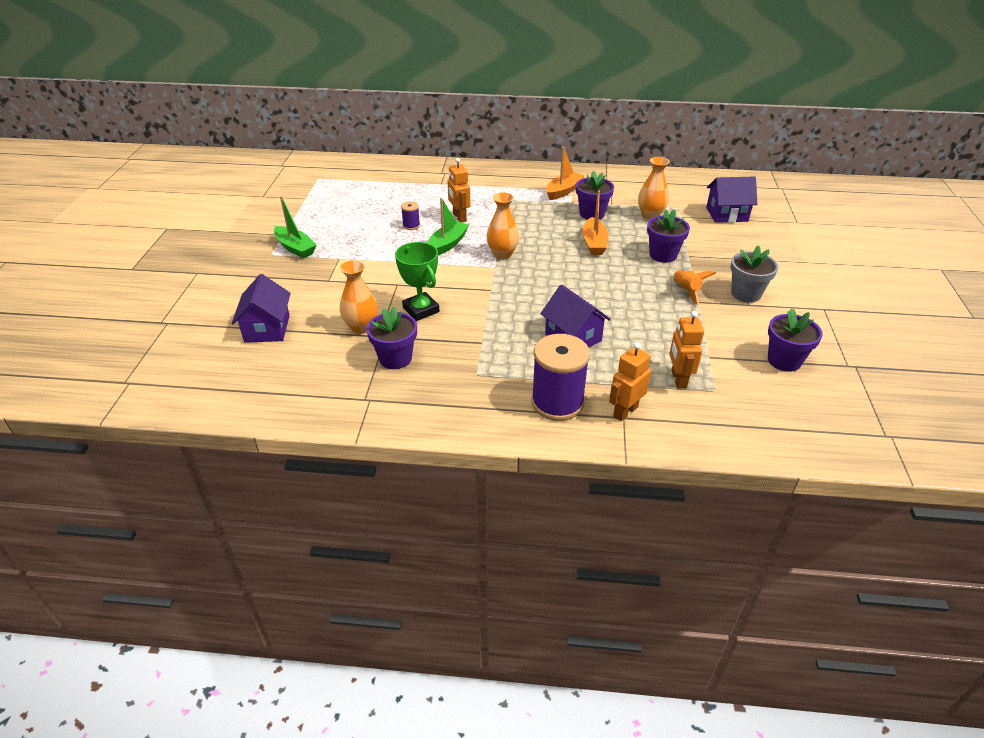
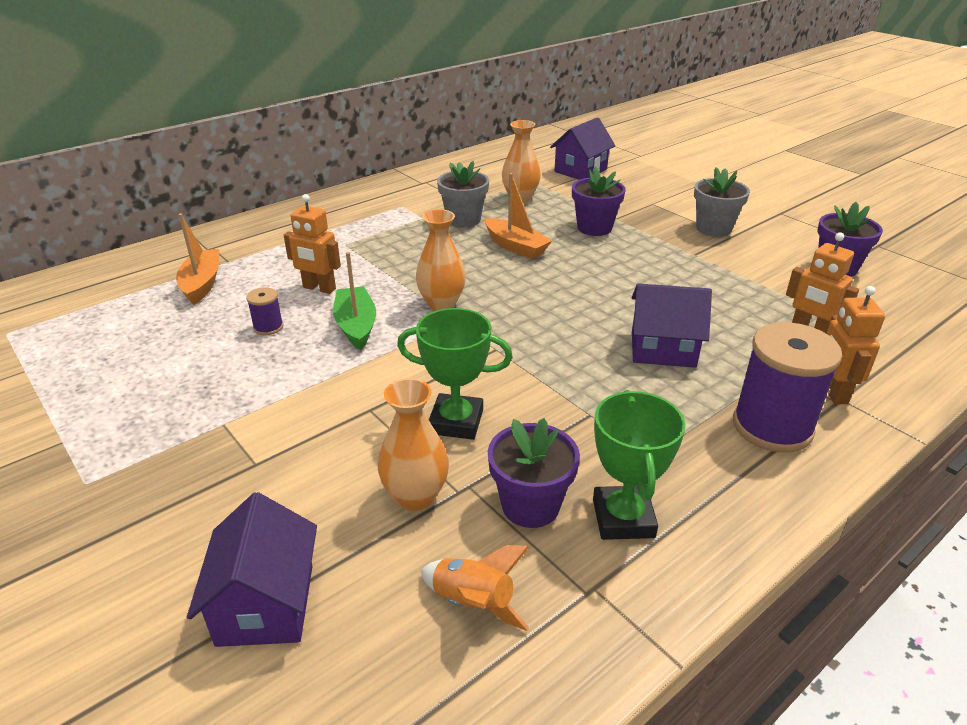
camera: 45 degrees left, 5 degrees down
(267, 329) = (266, 604): purple house -> purple house turned 45 degrees clockwise
(295, 248) = (120, 450): green boat -> none
(421, 387) = (623, 518): none -> green trophy
(563, 191) = (395, 210): orange boat -> orange boat (202, 284)
(592, 214) = (463, 220): purple flower pot -> grey flower pot
(686, 291) = (669, 250): orange rocket -> orange rocket (473, 603)

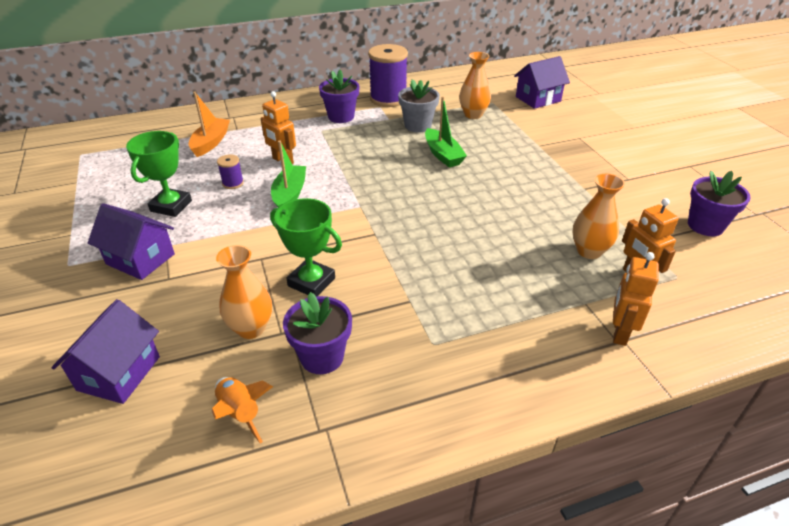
camera: 20 degrees right, 5 degrees up
(441, 304) = (359, 190): orange vase -> orange vase (589, 251)
(515, 246) = (443, 155): orange boat -> green boat
(594, 228) = (515, 150): purple flower pot -> purple flower pot (341, 117)
(623, 518) = (380, 385): green trophy -> green trophy (171, 206)
(662, 349) = (501, 263): purple house -> purple house (140, 259)
(713, 228) = (617, 169): grey flower pot -> none
(772, 427) = (545, 347): purple spool -> purple spool (388, 99)

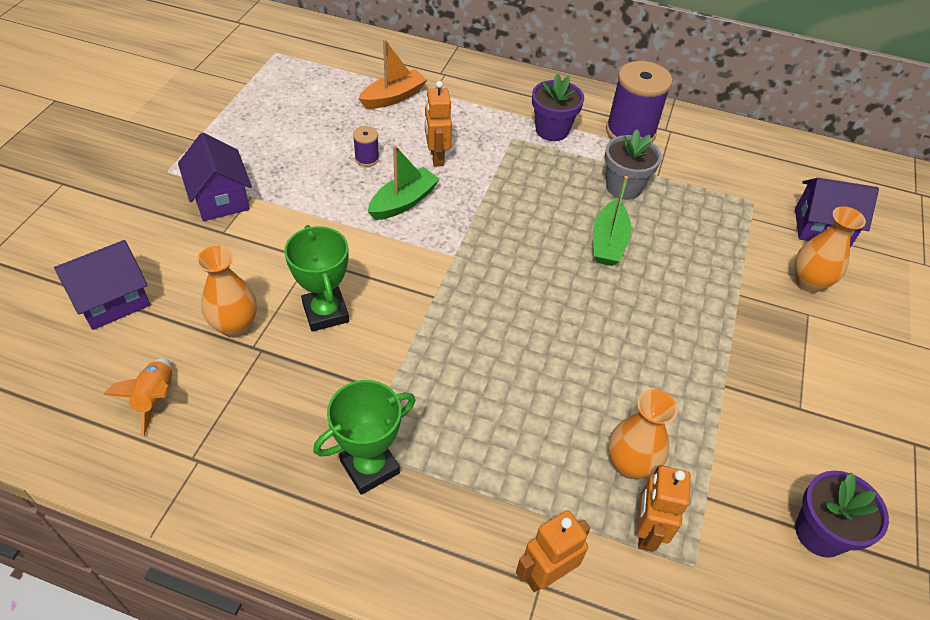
camera: 35 degrees right, 10 degrees up
(171, 206) = (293, 155): green trophy -> green trophy (370, 467)
(322, 357) = (259, 393): purple flower pot -> none
(473, 115) = (707, 207): orange vase -> orange vase (808, 282)

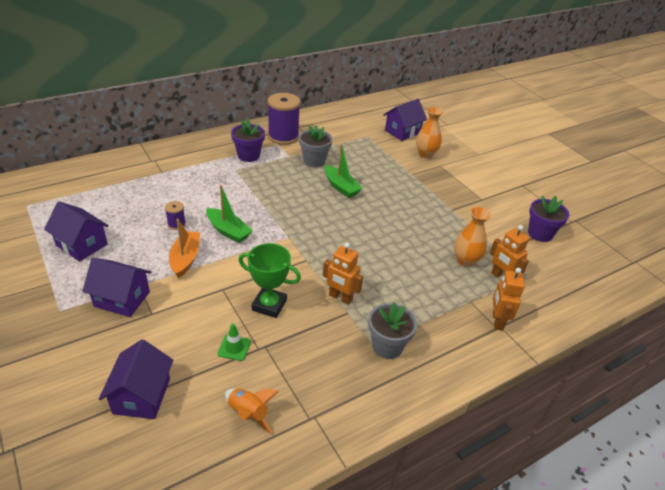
camera: 50 degrees left, 10 degrees down
(235, 326) = (234, 348): orange vase -> green traffic cone
(263, 121) = (82, 245): none -> purple house
(370, 467) = (387, 346): green trophy -> grey flower pot
(393, 97) = (143, 187): orange boat -> orange boat (185, 259)
(403, 202) = (228, 231): green boat -> green boat turned 135 degrees clockwise
(436, 157) = (212, 200): orange robot -> orange robot (340, 297)

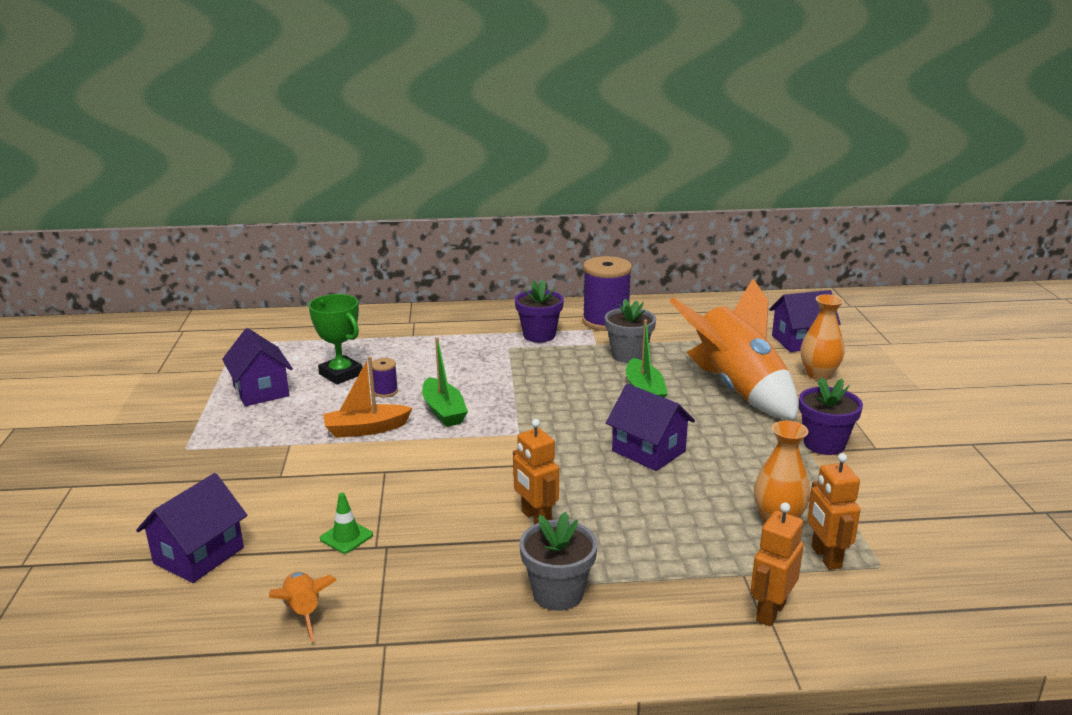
camera: 30 degrees right, 15 degrees down
(122, 299) = (259, 453): purple house -> purple house (648, 451)
(185, 259) = (366, 429): orange boat -> orange boat turned 135 degrees counterclockwise
(269, 305) = (429, 503): green trophy -> green trophy (341, 374)
(390, 174) = (737, 389): none -> orange rocket
(540, 234) = (953, 515): purple flower pot -> purple flower pot (824, 444)

